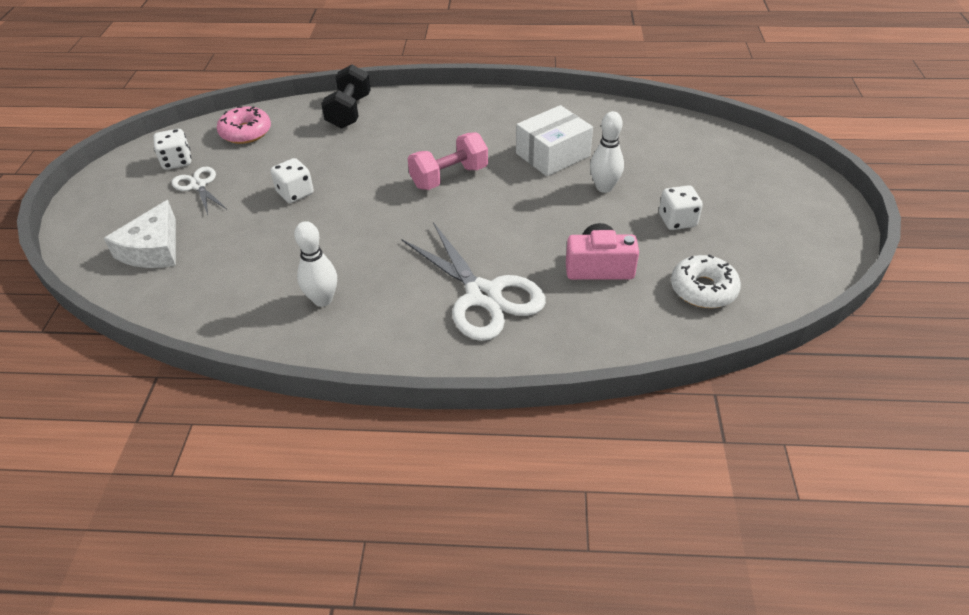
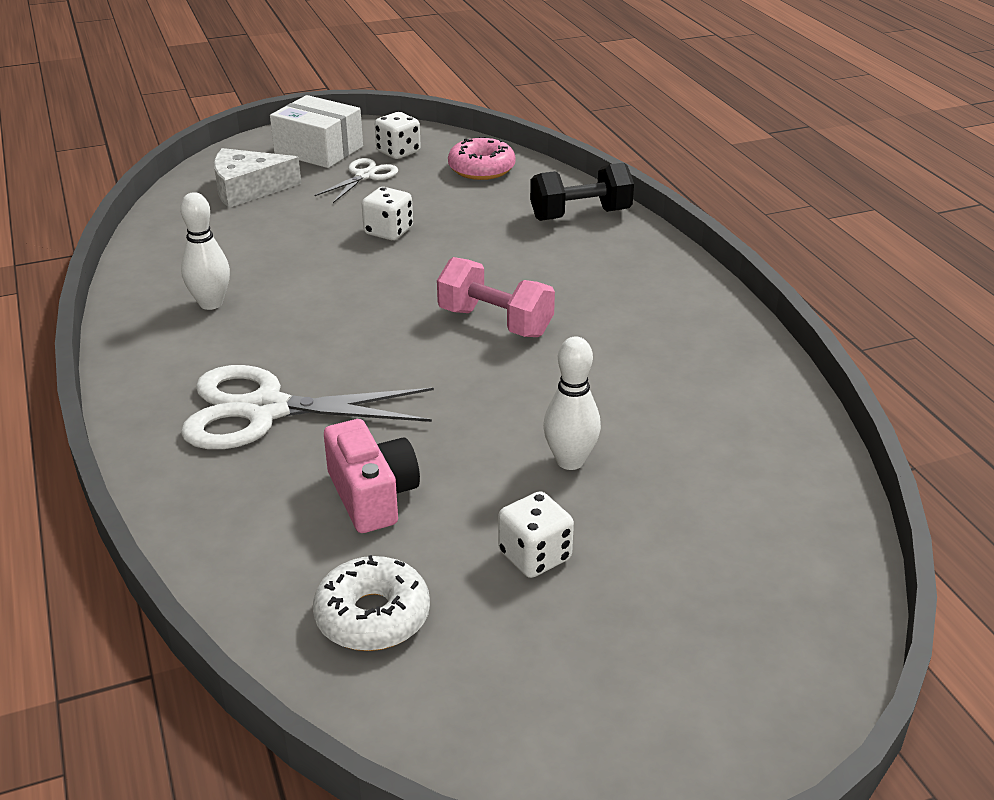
camera: 65 degrees right, 10 degrees down
(483, 295) = (265, 410): white scissors -> white scissors turned 60 degrees clockwise
(553, 155) = (617, 394): white box -> white box (319, 150)

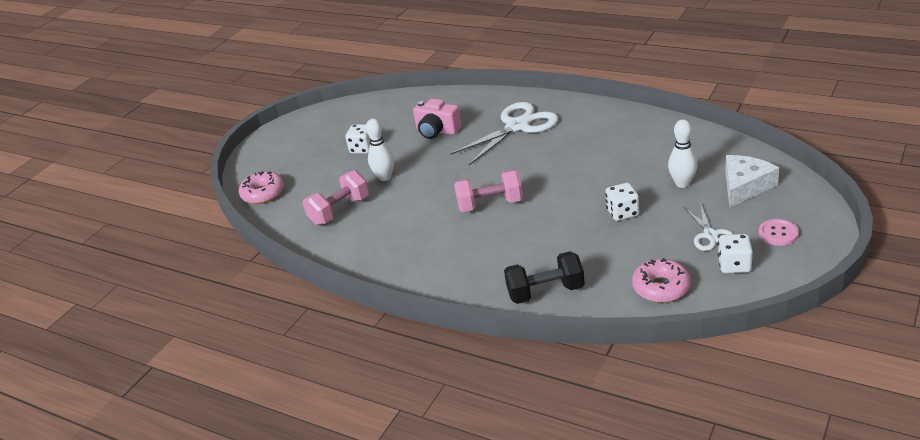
camera: 145 degrees right, 0 degrees up
(211, 303) = (620, 137): white bowling pin -> white bowling pin (682, 183)
(319, 150) = (778, 233): white box -> pink button
(372, 616) = (391, 113): white donut -> none
(580, 215) = (545, 292): black dumbbell -> black dumbbell turned 45 degrees clockwise
(703, 447) = (340, 211): none -> pink dumbbell
(816, 583) = (263, 193): none -> pink donut

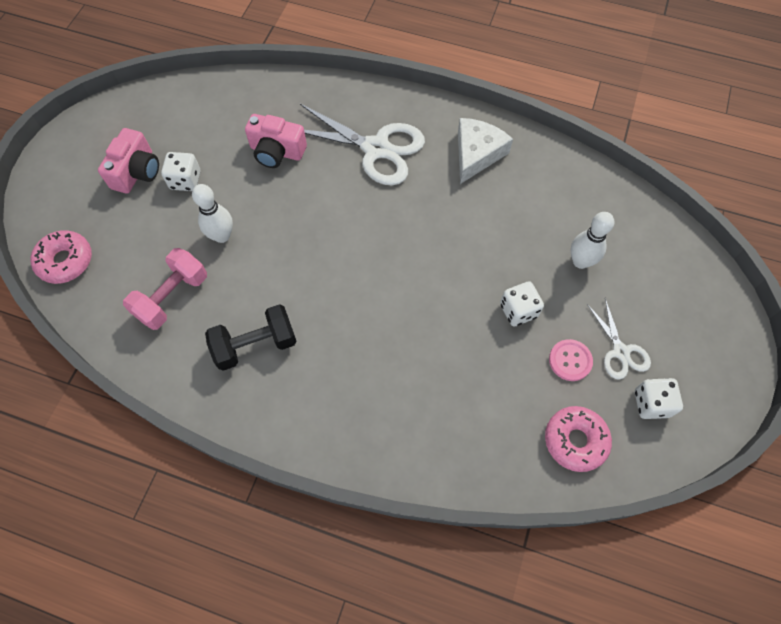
camera: 15 degrees left, 30 degrees up
(326, 146) = (137, 172): none -> pink camera
(490, 204) = (360, 291): pink dumbbell -> none
(517, 126) = (376, 149): white scissors -> white scissors turned 75 degrees clockwise
(545, 292) = (445, 448): black dumbbell -> black dumbbell (255, 345)
(745, 186) = (650, 269): white cheese -> white cheese (476, 154)
(778, 233) = (693, 350): pink button -> pink button (570, 360)

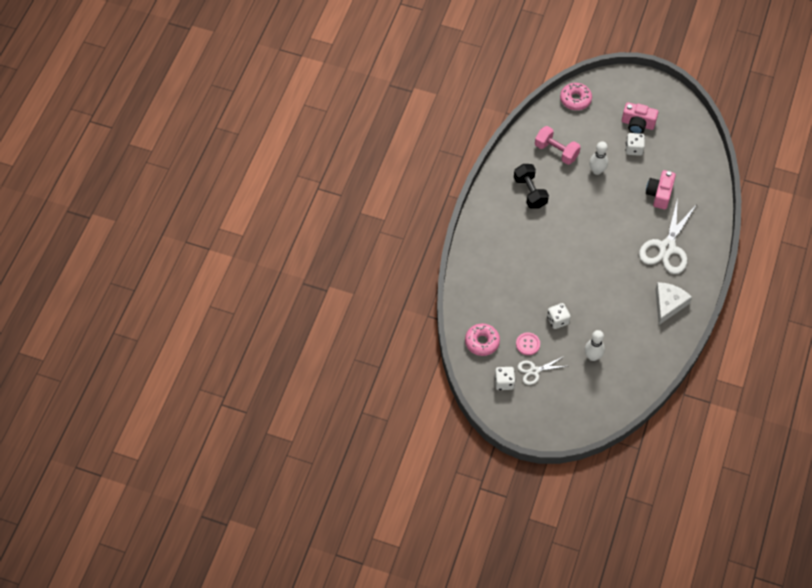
camera: 90 degrees right, 5 degrees down
(476, 154) = (668, 304): white cheese -> white cheese turned 90 degrees counterclockwise

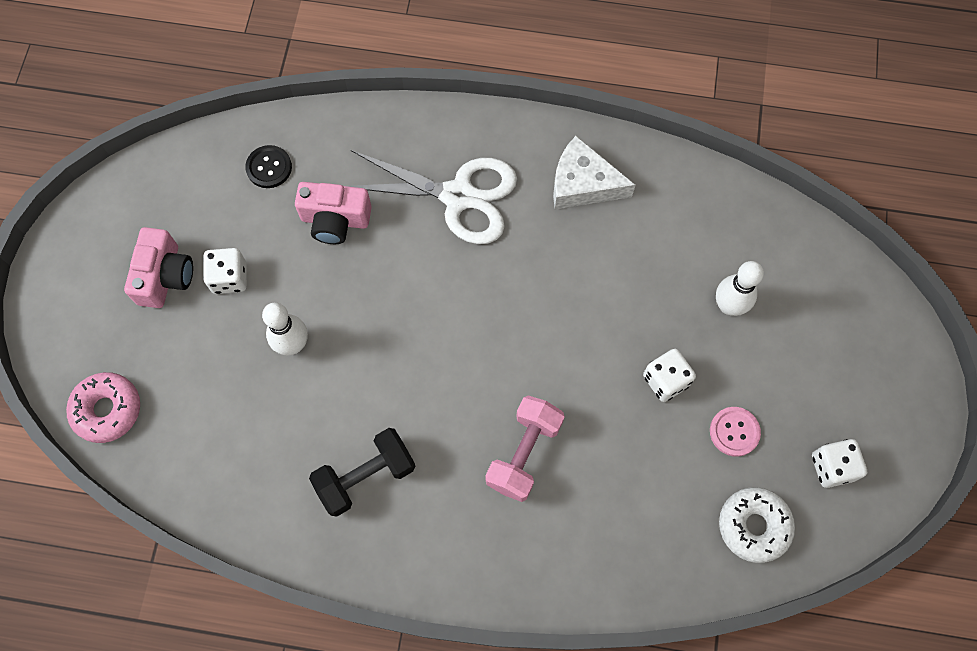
camera: 100 degrees left, 10 degrees up
(482, 342) = (753, 526): pink donut -> white donut
(534, 371) = (790, 411): white scissors -> none
(556, 151) = (252, 434): pink dumbbell -> pink dumbbell (524, 453)
(691, 169) = (269, 167): none -> black button

